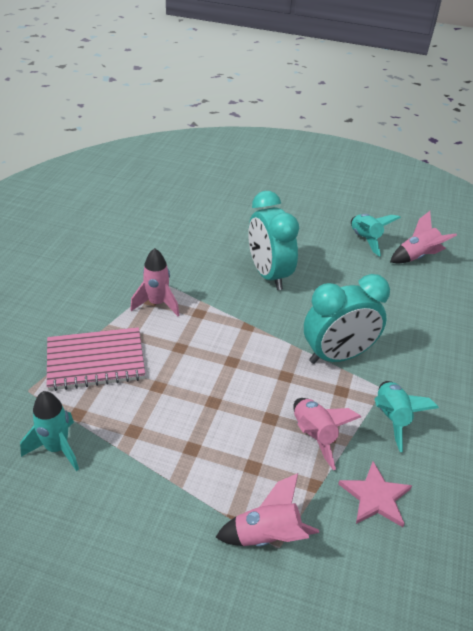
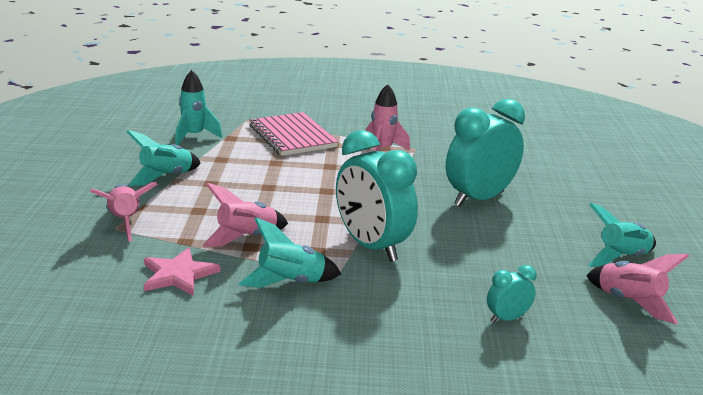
camera: 75 degrees right, 15 degrees down
(164, 488) = (166, 177): none -> turquoise rocket
(437, 314) = (507, 318): none -> turquoise clock

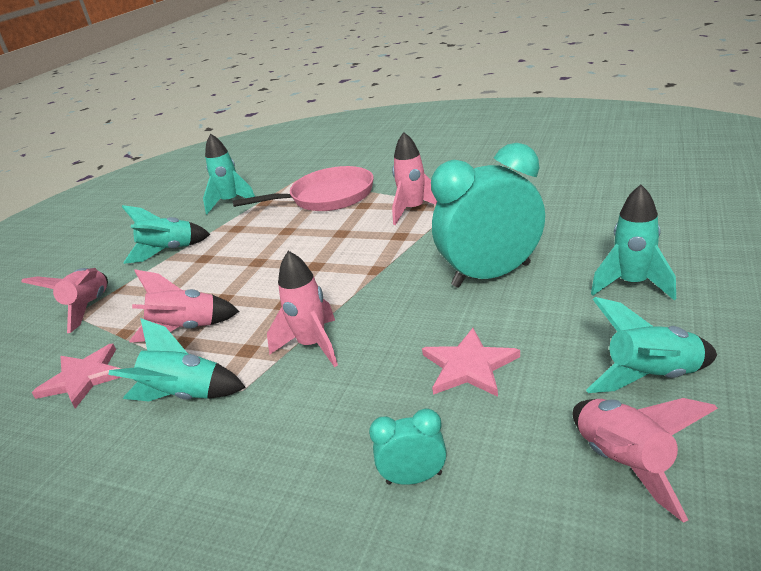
camera: 25 degrees right, 5 degrees up
(292, 136) = (327, 197): pink notebook -> pink pan
(371, 246) = (313, 345): turquoise clock -> pink rocket
(501, 256) = (469, 366): none -> pink star
(581, 205) = (632, 284): none -> turquoise rocket

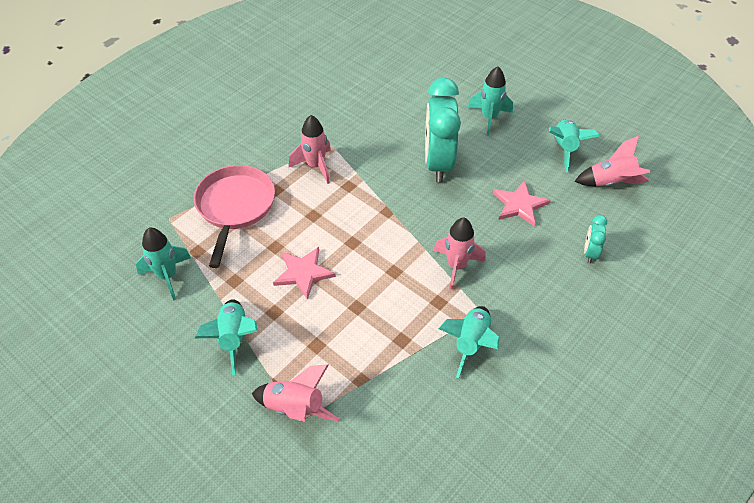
camera: 75 degrees left, 20 degrees up
(83, 378) = (409, 409): pink star -> pink star (303, 273)
(186, 330) = (387, 336): pink rocket -> none

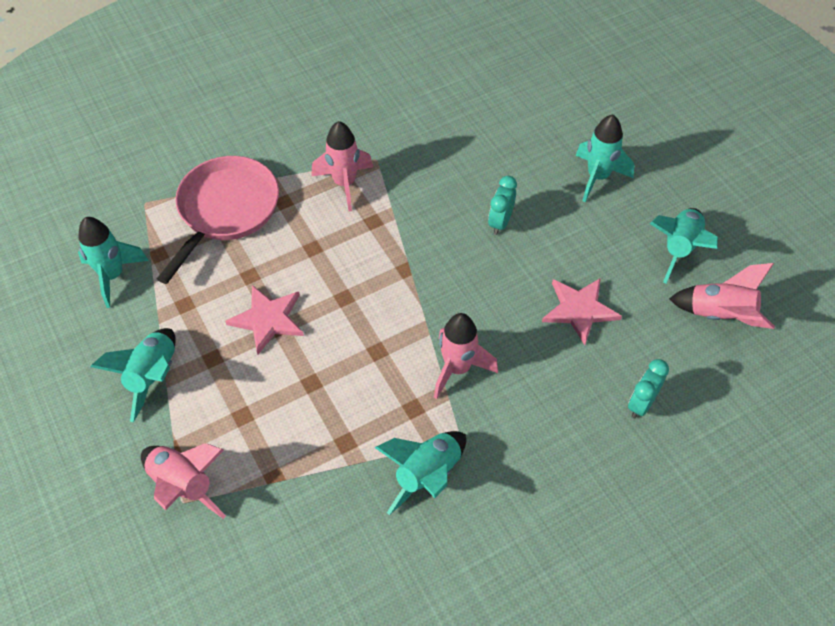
camera: 20 degrees right, 5 degrees up
(438, 163) = (500, 222): turquoise clock -> turquoise clock, size x0.45

